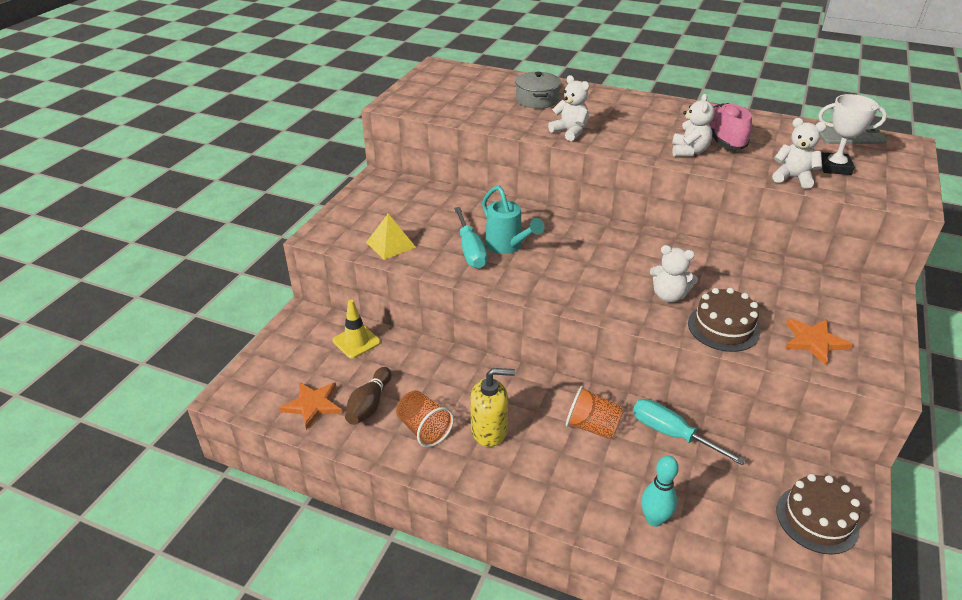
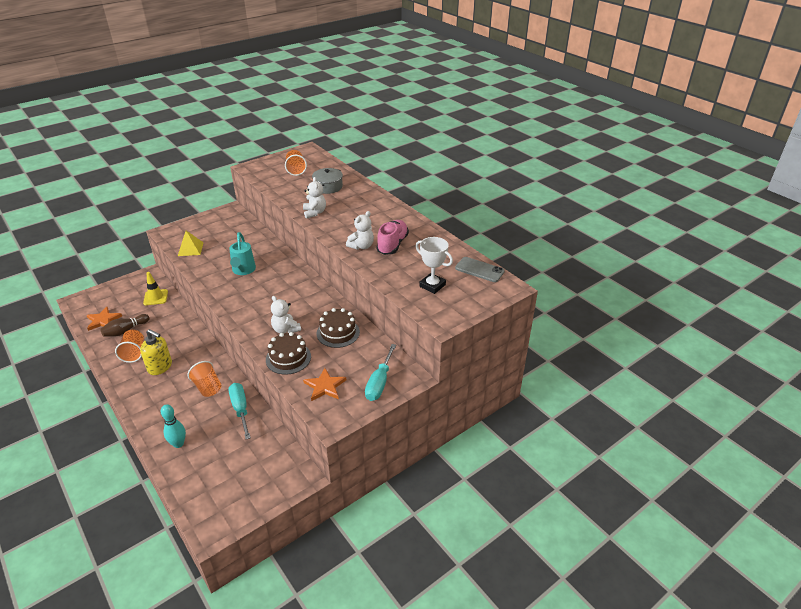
camera: 30 degrees right, 0 degrees up
(463, 92) = (296, 170): none -> orange cup
(470, 250) = (223, 266): turquoise screwdriver -> turquoise screwdriver (379, 382)
(793, 178) = (395, 283): white teddy bear -> none
(817, 519) = (253, 485): brown cake -> brown cake (338, 332)

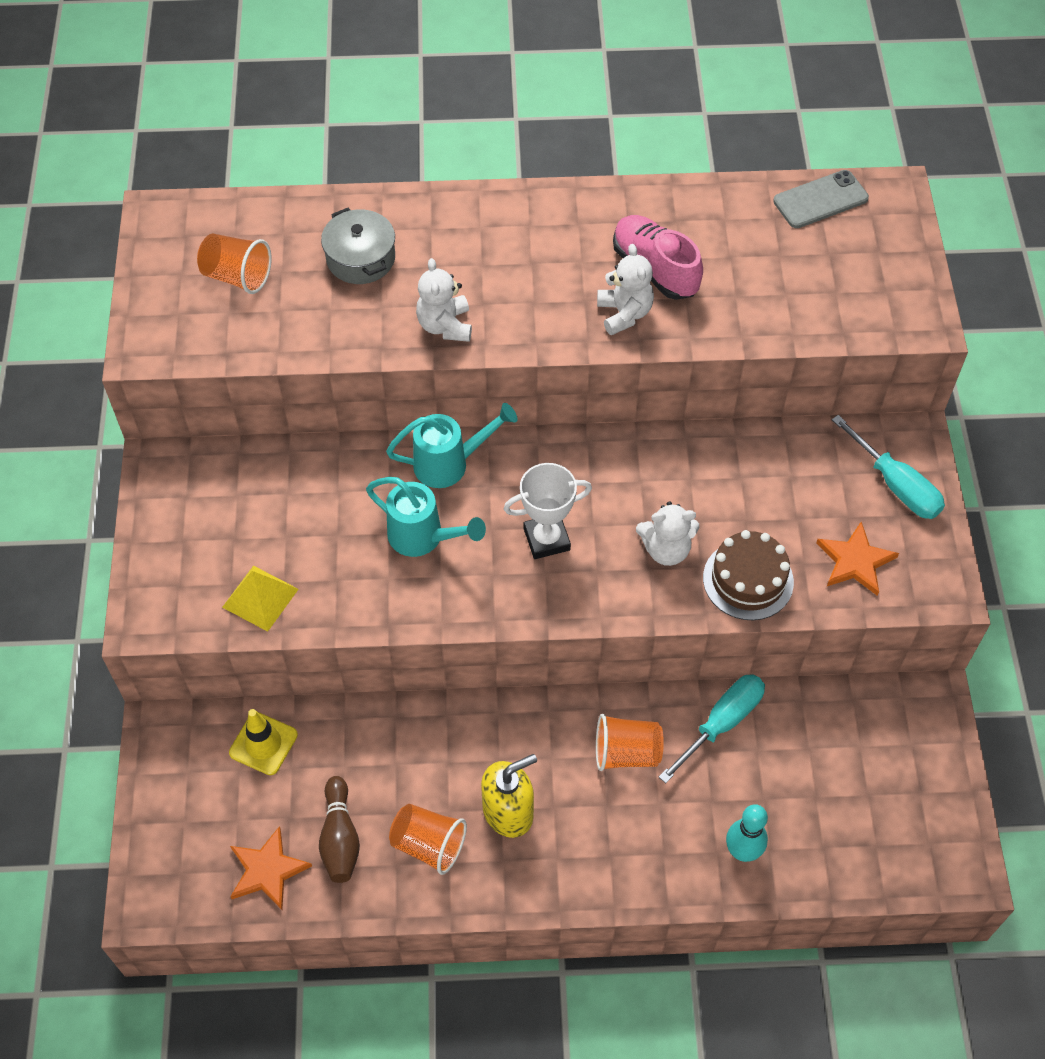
camera: 55 degrees left, 20 degrees up
(240, 409) = (721, 724): turquoise screwdriver -> turquoise screwdriver turned 120 degrees clockwise
(282, 263) = (450, 463): none -> turquoise watering can
(314, 213) = (445, 326): white teddy bear -> white teddy bear turned 120 degrees counterclockwise
(338, 332) = (731, 478): brown cake -> none
(432, 286) = (818, 282): white trophy -> white trophy (546, 539)

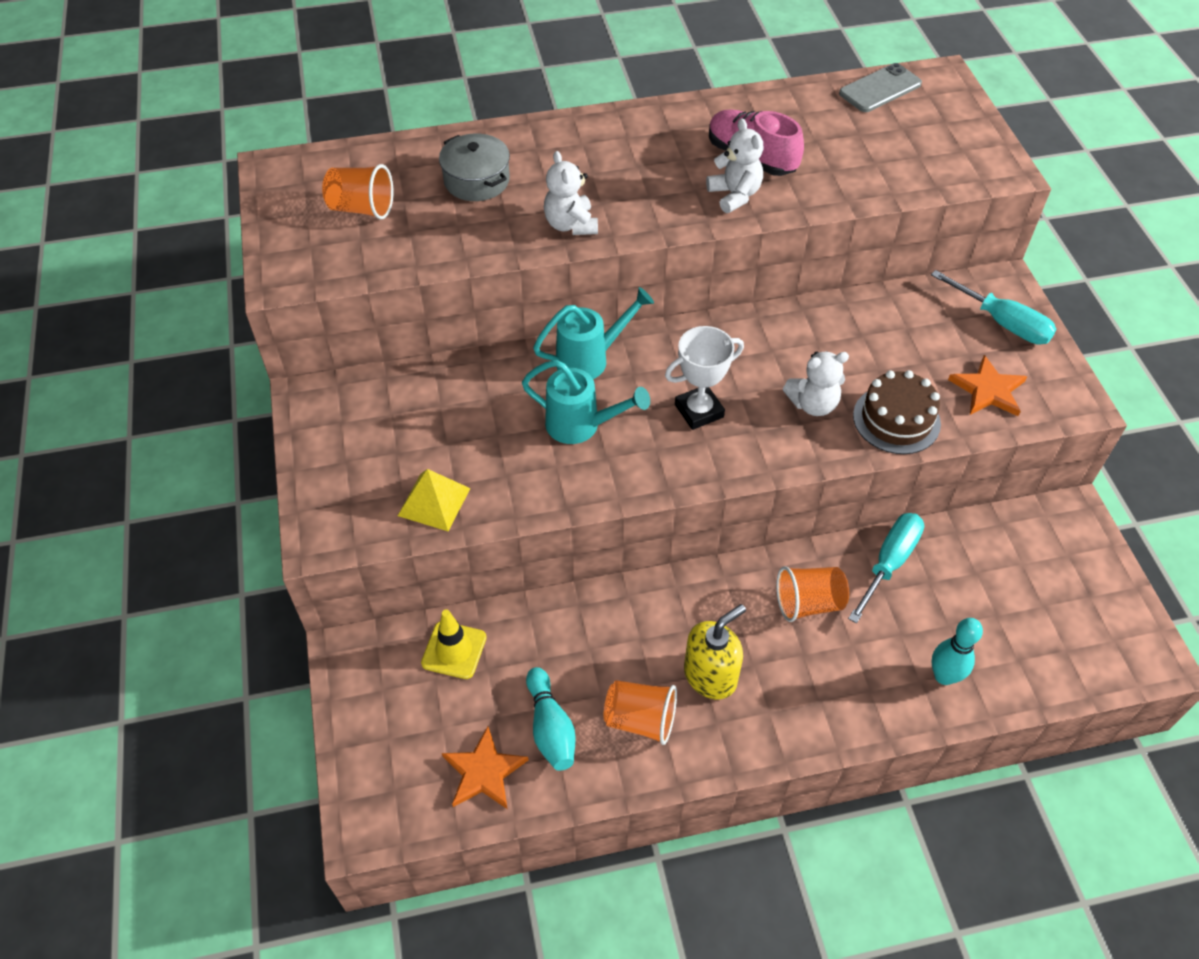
camera: 10 degrees left, 5 degrees down
(340, 838) = (550, 728): brown bowling pin -> turquoise bowling pin

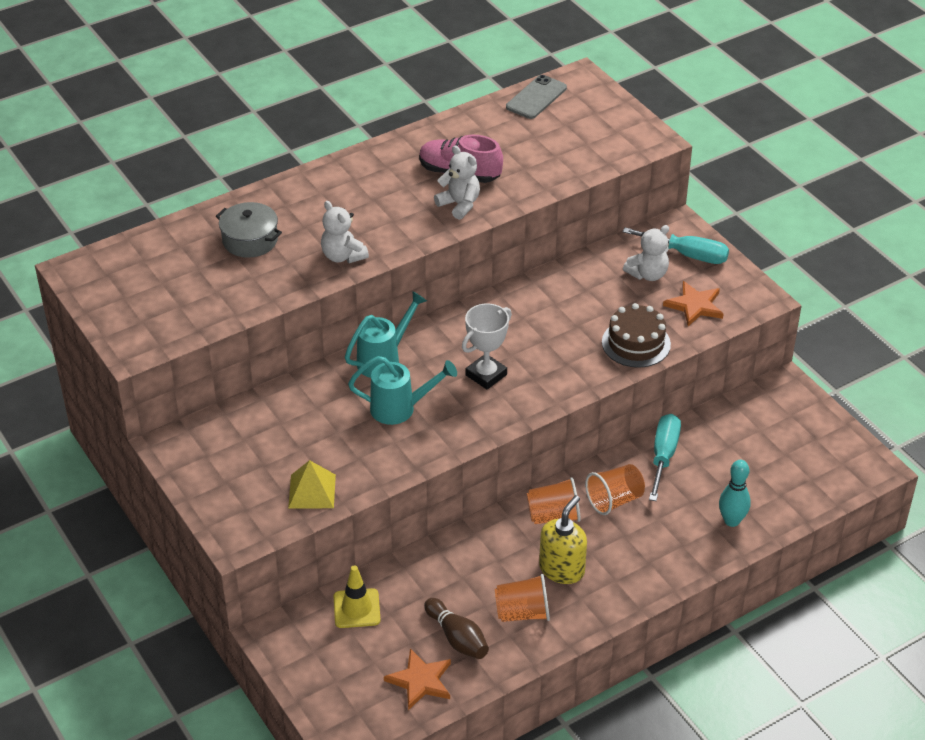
camera: 20 degrees left, 10 degrees down
(362, 208) = (168, 283): orange cup -> orange cup (553, 516)
(550, 728) = (457, 638): turquoise bowling pin -> brown bowling pin
(813, 404) = (570, 348): white teddy bear -> white teddy bear (648, 274)

